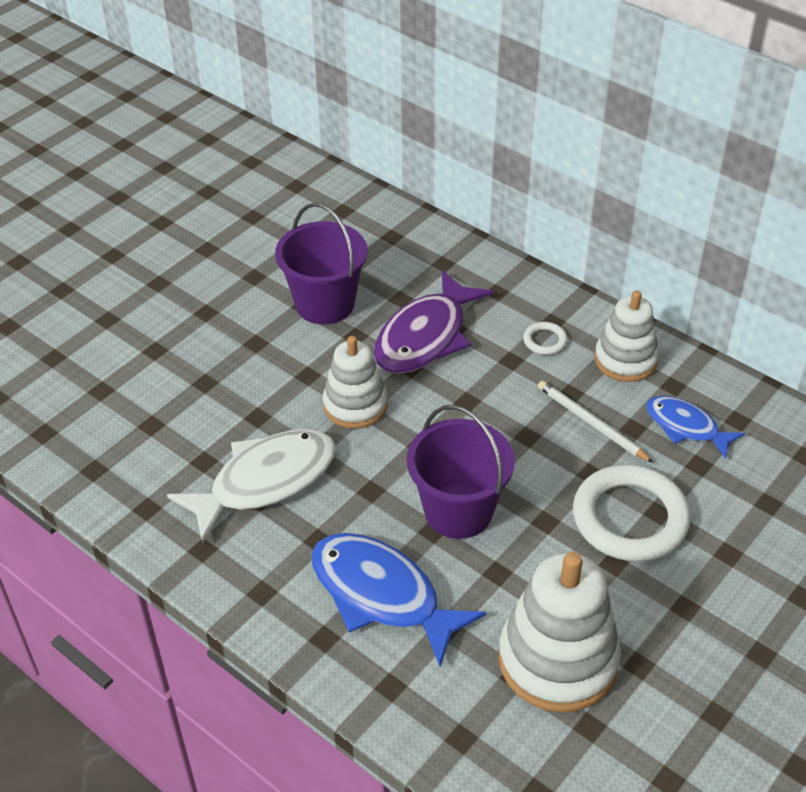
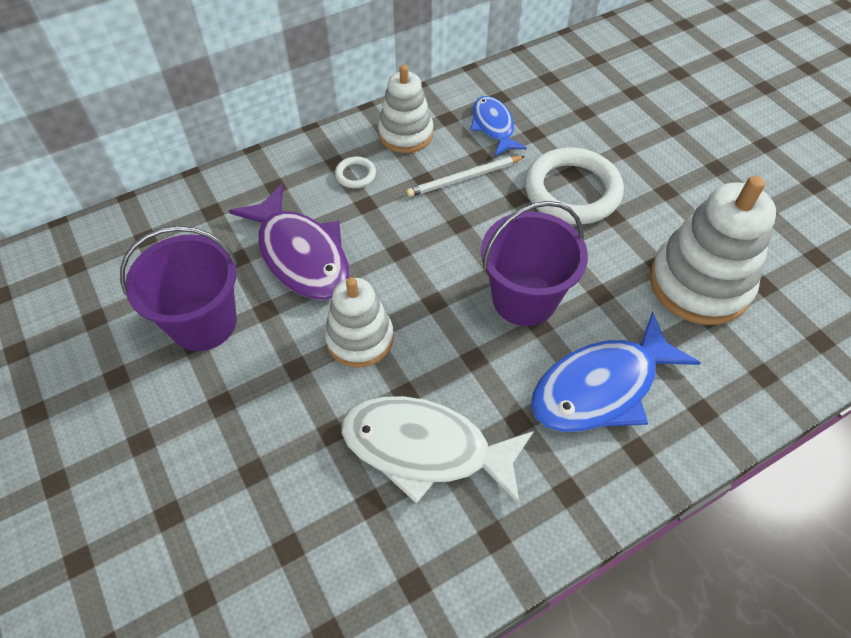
camera: 70 degrees left, 10 degrees up
(265, 481) = (425, 449): white fish -> white fish turned 60 degrees counterclockwise
(686, 427) = (493, 126): blue fish -> blue fish turned 105 degrees clockwise

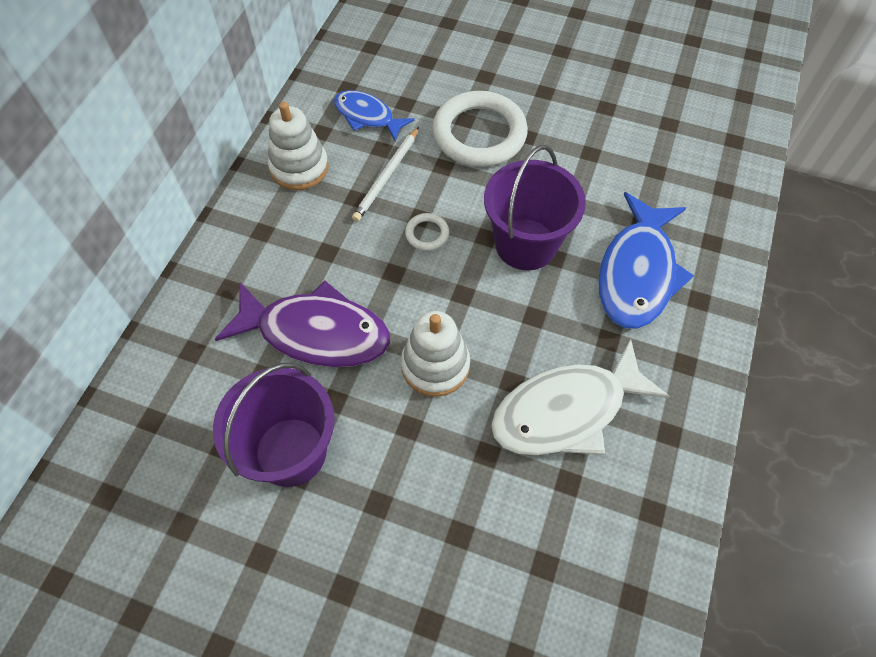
camera: 40 degrees left, 5 degrees up
(355, 175) = (292, 231): white ring -> white ring (427, 234)
(699, 284) = (629, 150): white stacking toy -> none

